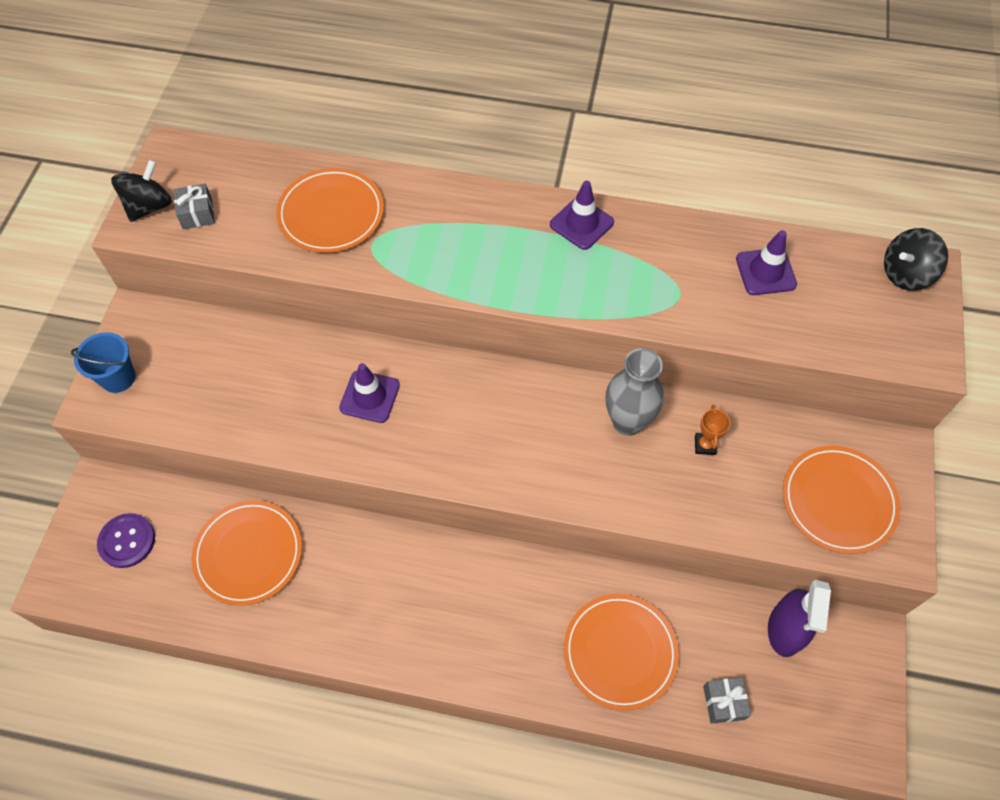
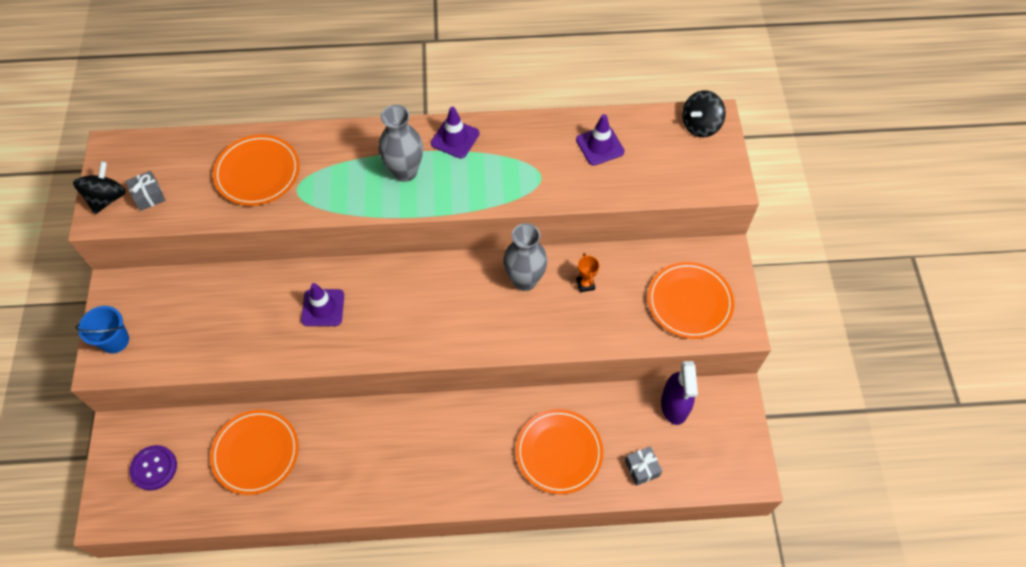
camera: 15 degrees left, 0 degrees up
(509, 251) = (405, 172): none -> grey vase

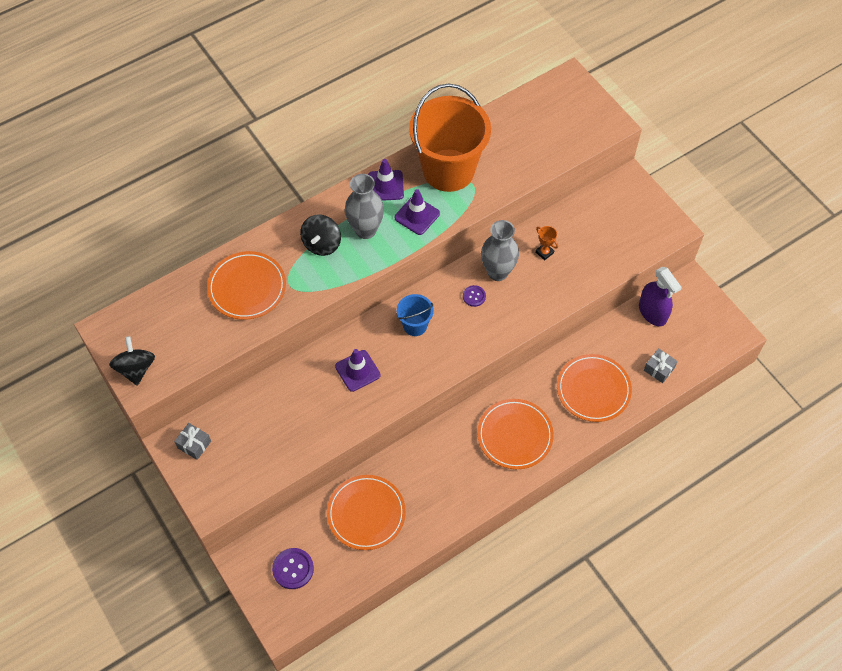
camera: 30 degrees left, 0 degrees up
(115, 340) = (207, 482): blue bucket -> blue bucket (415, 325)
(149, 196) = (170, 349): grey gift -> grey gift (194, 444)
(484, 293) = (474, 296): none -> purple button
(526, 152) = (448, 170): none -> orange bucket
(600, 146) = (500, 139): purple traffic cone -> purple traffic cone (417, 215)
(689, 302) = (627, 228): orange plate -> orange plate (515, 435)
(700, 125) = (562, 89): black spinning top -> black spinning top (322, 244)

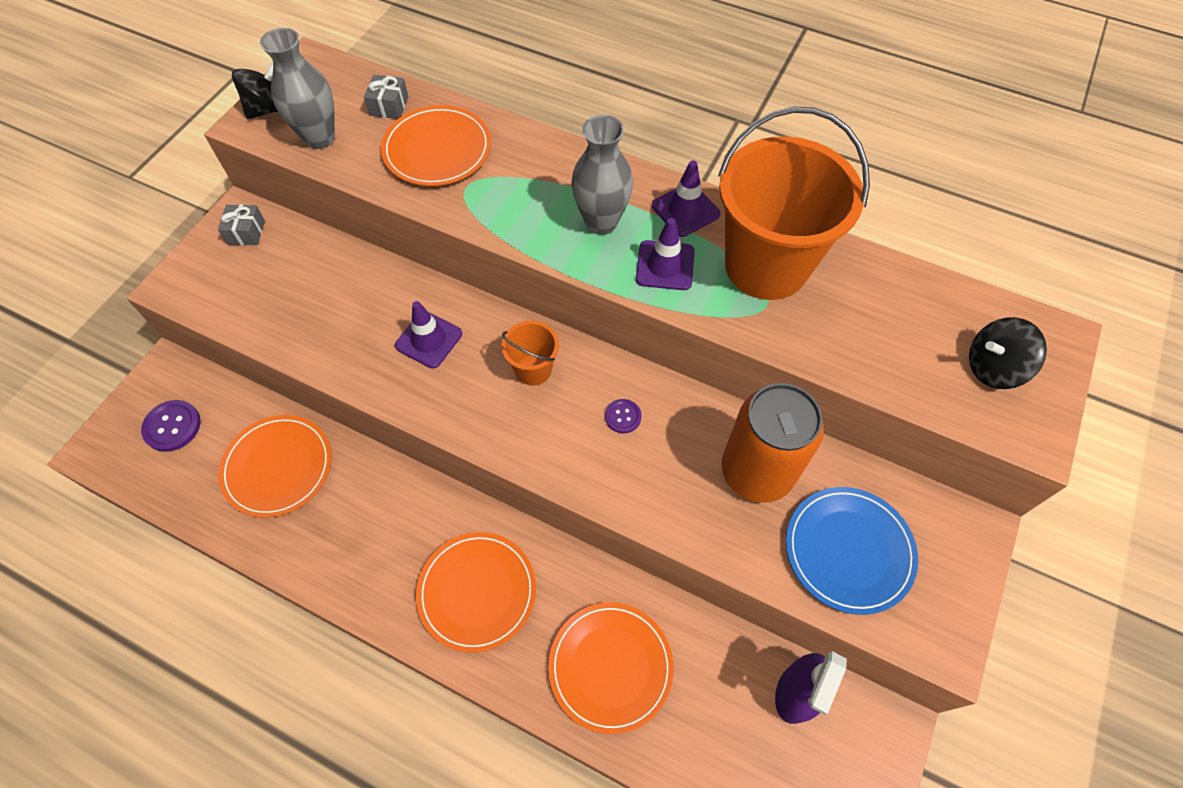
camera: 60 degrees right, 0 degrees up
(322, 244) = (548, 189): black spinning top -> black spinning top (993, 368)
(415, 325) = (533, 369): blue bucket -> orange bucket
(497, 272) = (681, 427): grey vase -> grey vase (319, 138)
(544, 252) = (757, 471): orange trophy -> orange can
(609, 238) = (848, 551): none -> blue plate
(659, 369) = (705, 754): grey gift -> grey gift (389, 106)

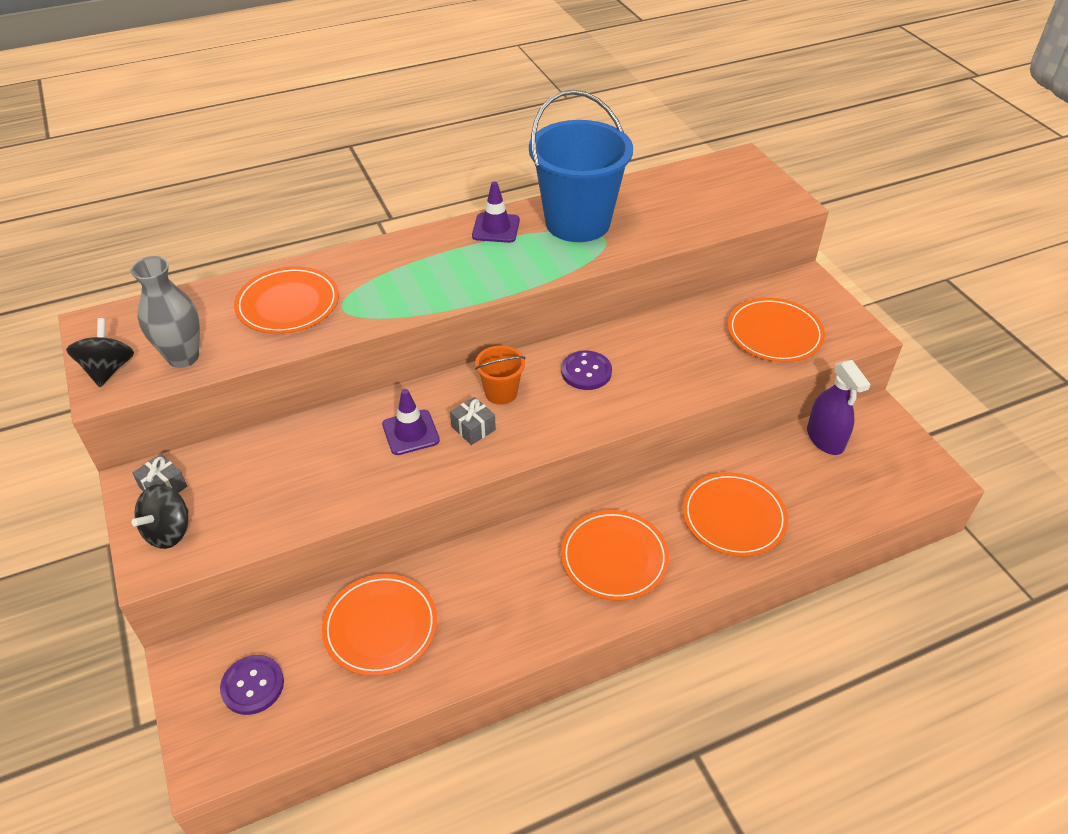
camera: 50 degrees left, 15 degrees down
(389, 106) = (208, 306): grey gift -> grey gift (473, 428)
(601, 222) = (458, 266): grey vase -> none
(623, 416) = (586, 372): purple button -> purple button, size x1.66
(665, 265) = (526, 260): purple traffic cone -> none
(757, 471) = (687, 338): orange can -> none
(766, 265) = (577, 222): orange bucket -> blue bucket
(848, 551) = (774, 333): blue plate -> orange plate
(993, 368) = (738, 189): black spinning top -> black spinning top (169, 531)

